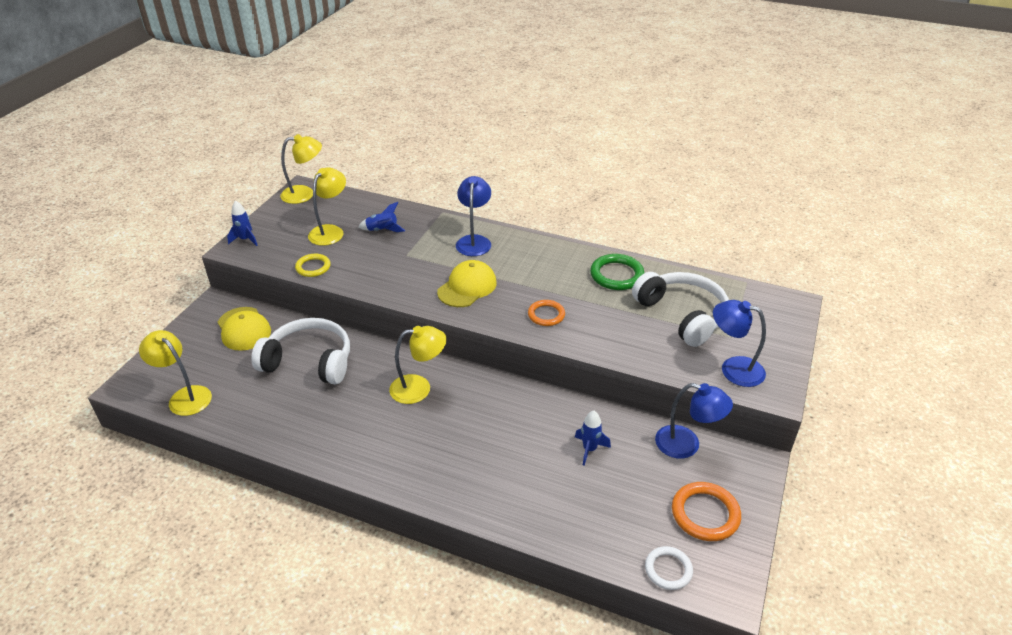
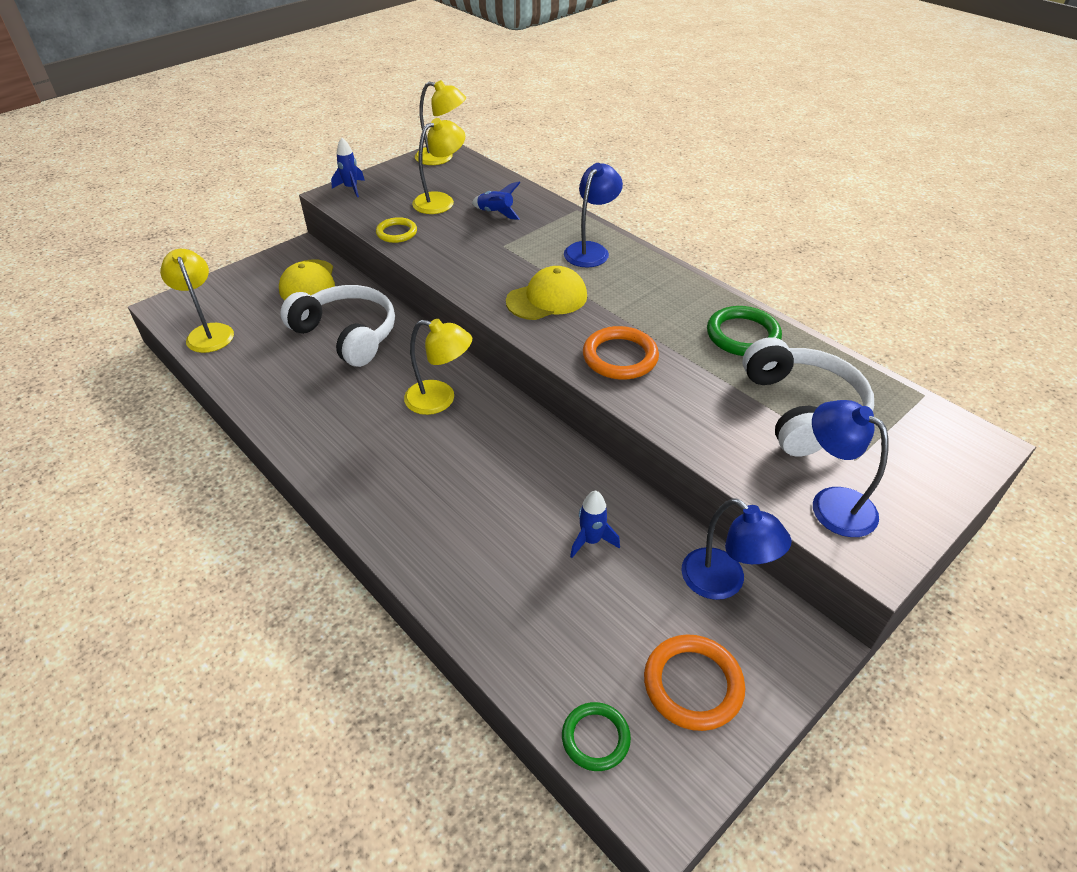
camera: 25 degrees right, 5 degrees up
(546, 315) = (620, 357): orange ring -> orange ring, size x1.53
(668, 570) = (595, 738): white ring -> green ring

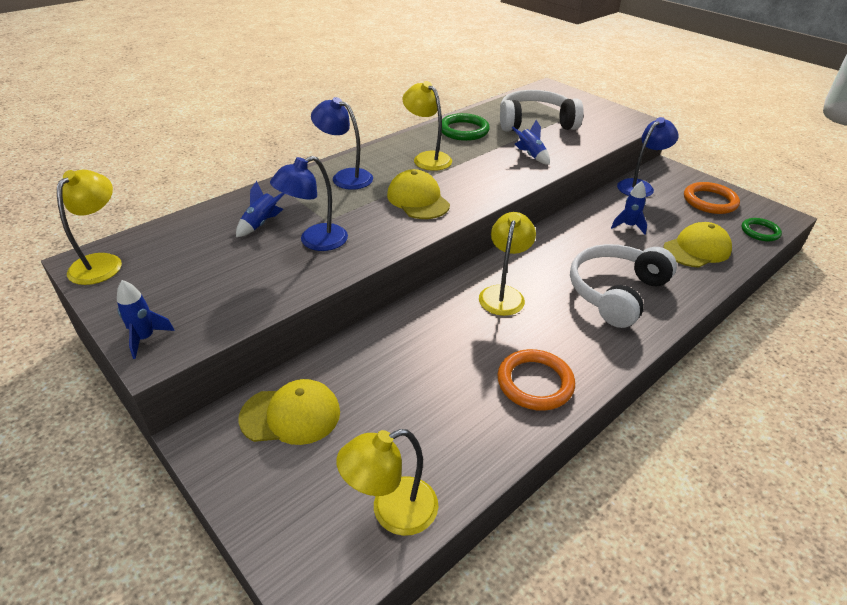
camera: 90 degrees left, 5 degrees down
(347, 334) = (405, 365): white headphones -> white headphones (616, 292)
(396, 233) = (280, 290): yellow ring -> none
(441, 201) = (217, 260): yellow lamp -> yellow lamp (427, 158)
(534, 616) = (697, 249): none -> yellow cap
(620, 357) = (493, 173): orange ring -> orange ring (535, 383)
(682, 395) = (530, 155): none -> blue rocket
(832, 503) = (607, 125): blue lamp -> blue lamp (315, 241)

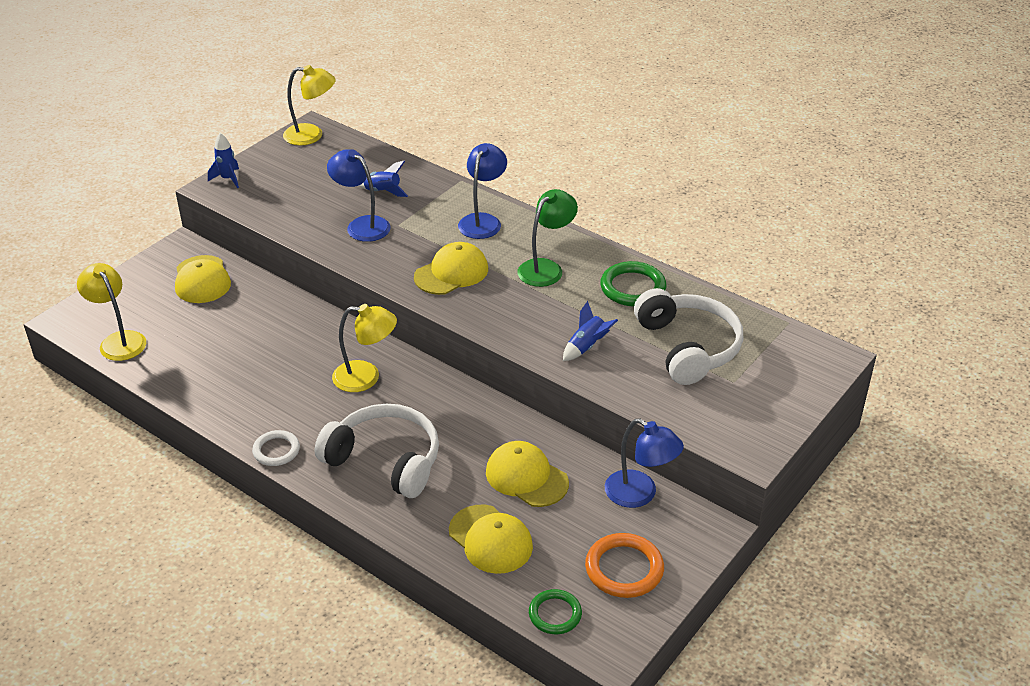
camera: 80 degrees right, 0 degrees up
(427, 158) = (546, 268): yellow lamp -> green lamp
(535, 383) = (244, 404): orange ring -> none
(607, 361) = (276, 450): none -> white ring
(628, 226) = (526, 477): blue rocket -> yellow cap

